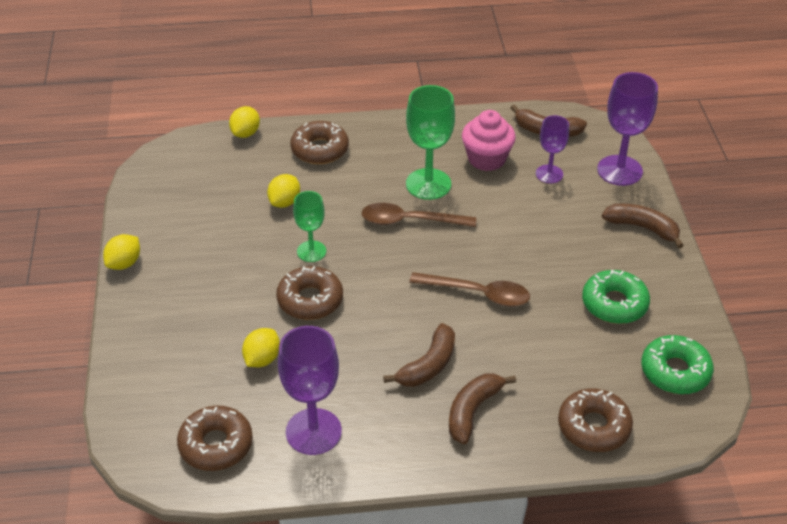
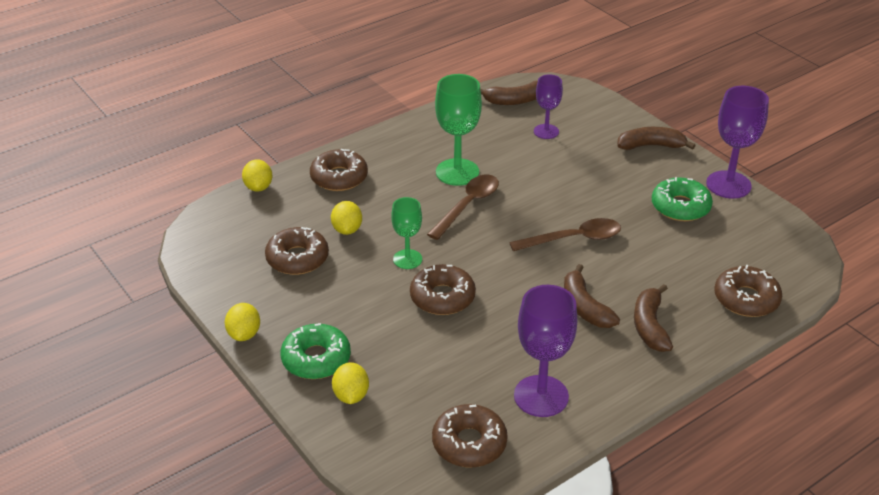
camera: 30 degrees left, 5 degrees down
(222, 212) = (297, 258): none -> brown donut
(262, 359) = (445, 359): yellow lemon -> yellow lemon (351, 395)
(409, 221) = (468, 205): brown spoon -> brown spoon turned 150 degrees clockwise
(428, 365) = (585, 307): brown banana -> brown banana turned 150 degrees clockwise
(486, 159) = (487, 137): pink cupcake -> none
(619, 170) = (596, 111): purple goblet -> purple goblet (728, 185)
(675, 371) = (765, 237): green donut -> green donut (316, 359)

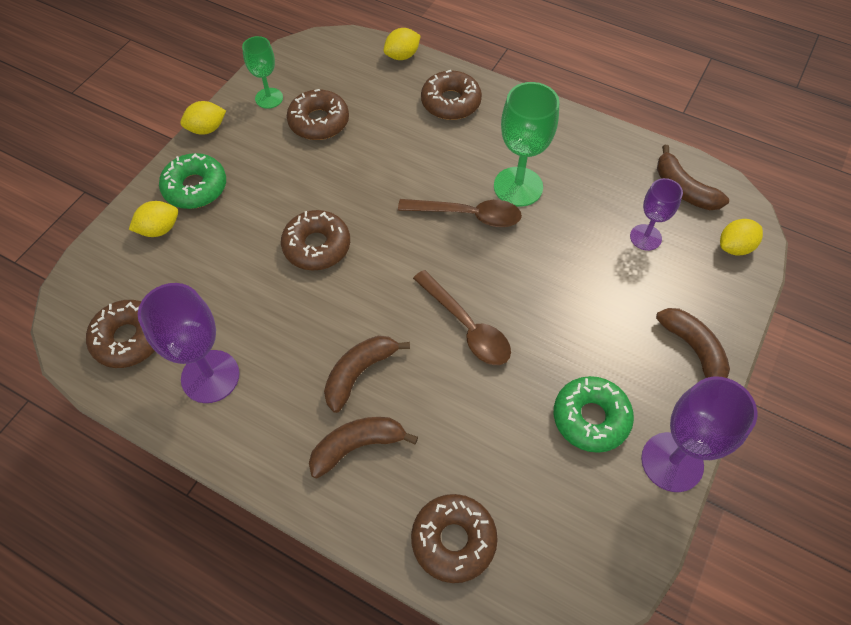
camera: 65 degrees right, 20 degrees up
(347, 229) = (377, 139): yellow lemon -> yellow lemon (734, 247)
(407, 259) = (358, 199): green goblet -> green goblet (269, 98)

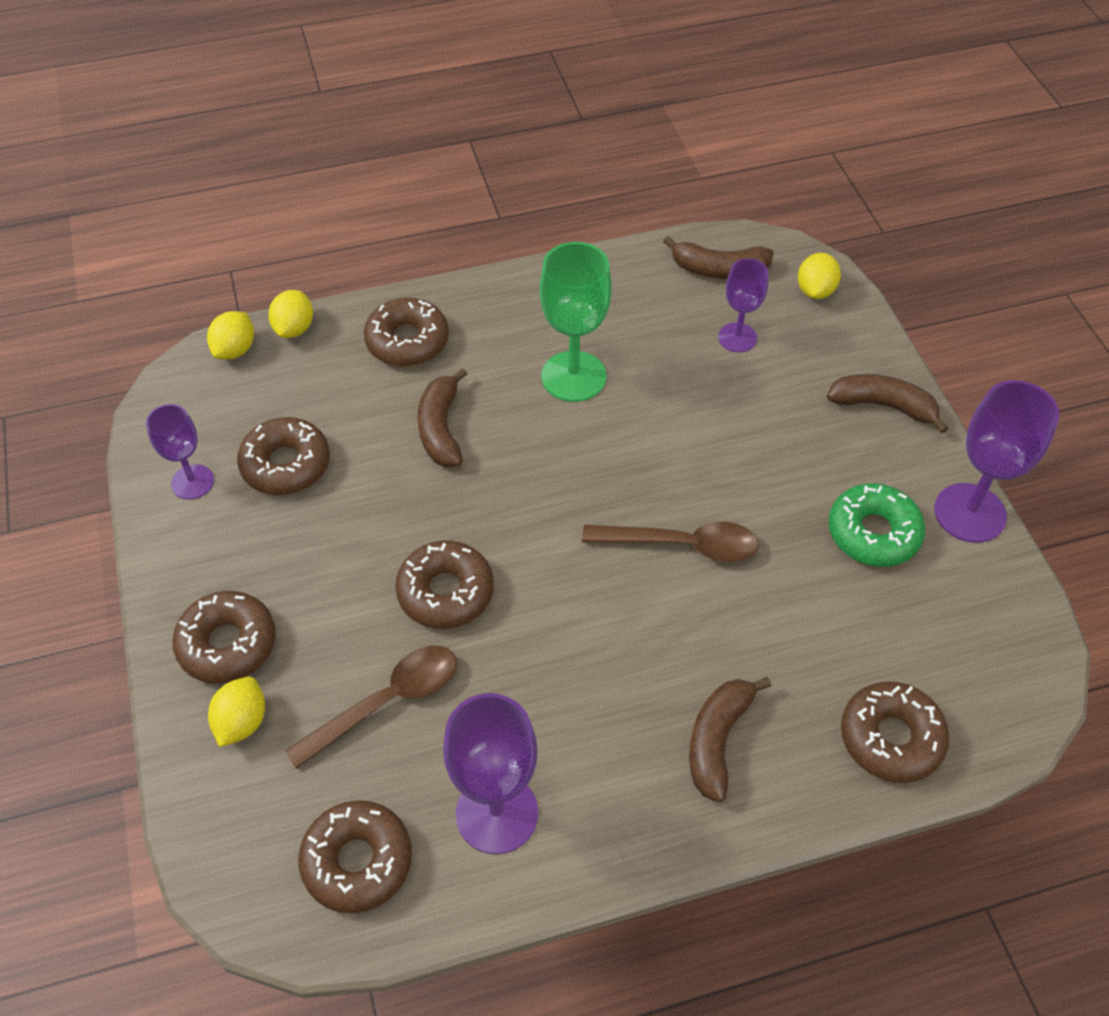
camera: 45 degrees left, 5 degrees down
(195, 187) = (227, 644): green donut -> brown donut
(207, 129) = (157, 571): yellow lemon -> yellow lemon (235, 350)
(269, 98) = (192, 482): green goblet -> purple goblet
(359, 373) = (638, 674): brown banana -> brown banana (441, 428)
(468, 215) = (560, 440): brown spoon -> brown spoon (387, 701)

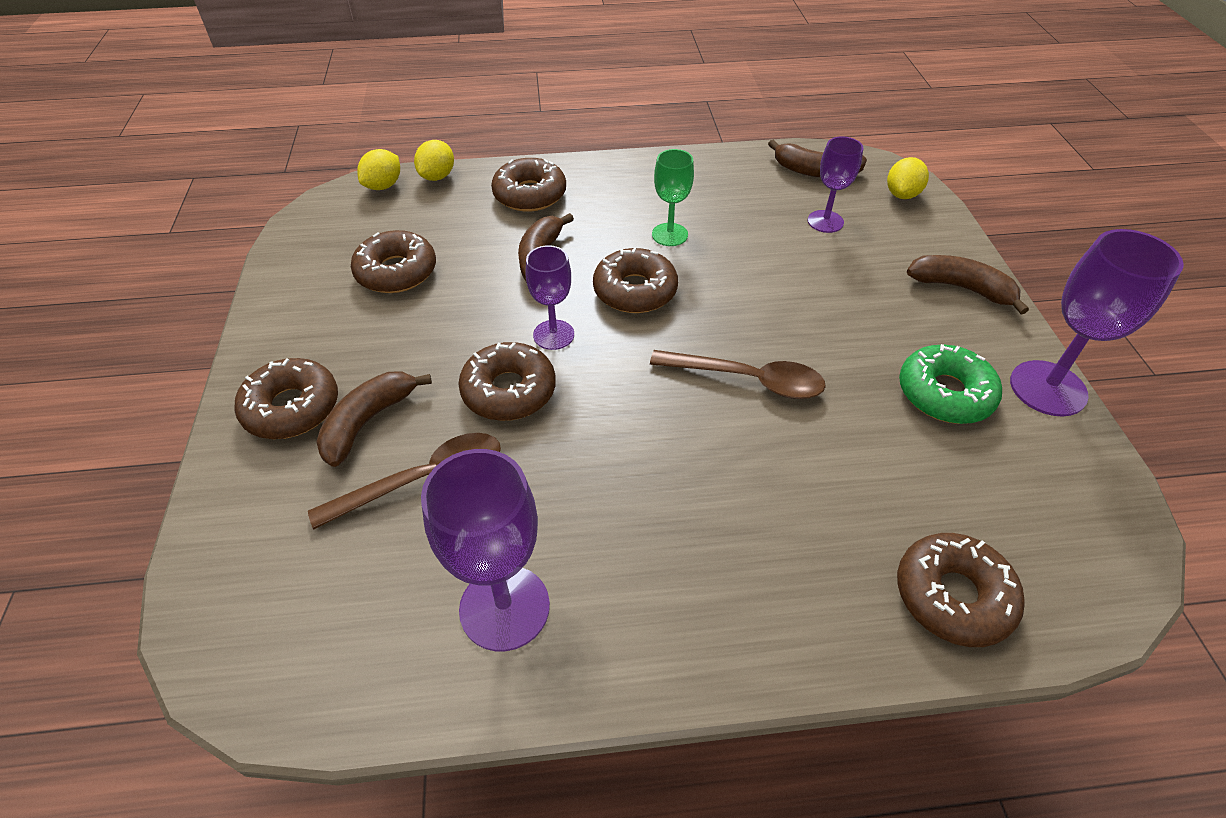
camera: 10 degrees right, 5 degrees down
(192, 482) = (311, 275): purple goblet -> purple goblet (553, 335)
(242, 722) = (279, 478): yellow lemon -> none
(357, 861) = (345, 633): brown donut -> brown donut (635, 291)
(573, 376) = (669, 234): green goblet -> green goblet, size x0.61
(717, 740) = (757, 569): brown banana -> brown banana (368, 422)

